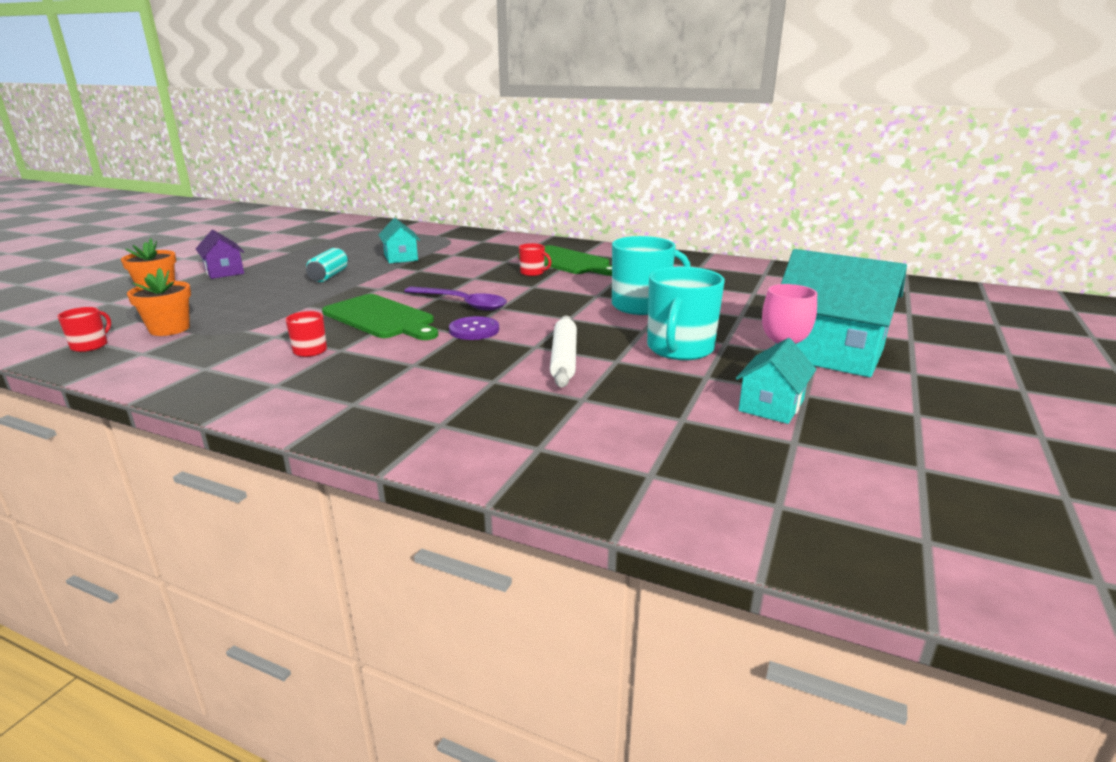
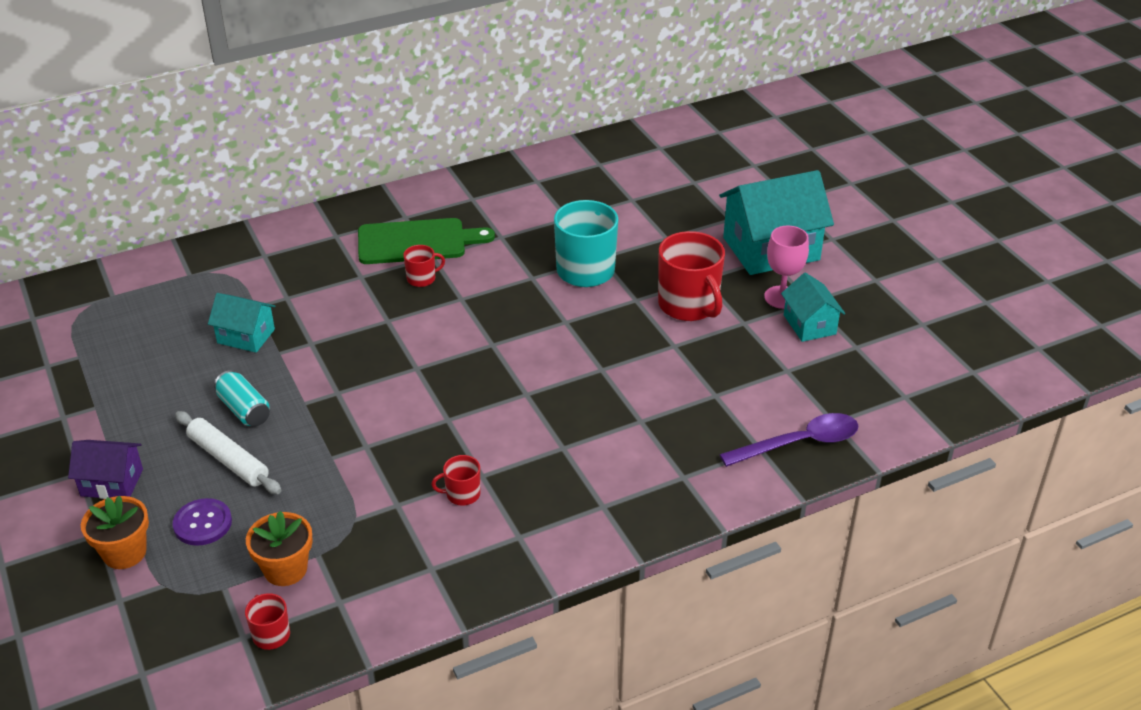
camera: 50 degrees left, 15 degrees up
(381, 318) = (430, 423): green cutting board -> none
(462, 304) = (453, 361): purple spoon -> purple spoon (799, 443)
(474, 330) = (528, 384): purple button -> purple button (202, 523)
(564, 358) = (641, 367): white rolling pin -> white rolling pin (228, 459)
(679, 349) = (689, 305): turquoise mug -> red mug

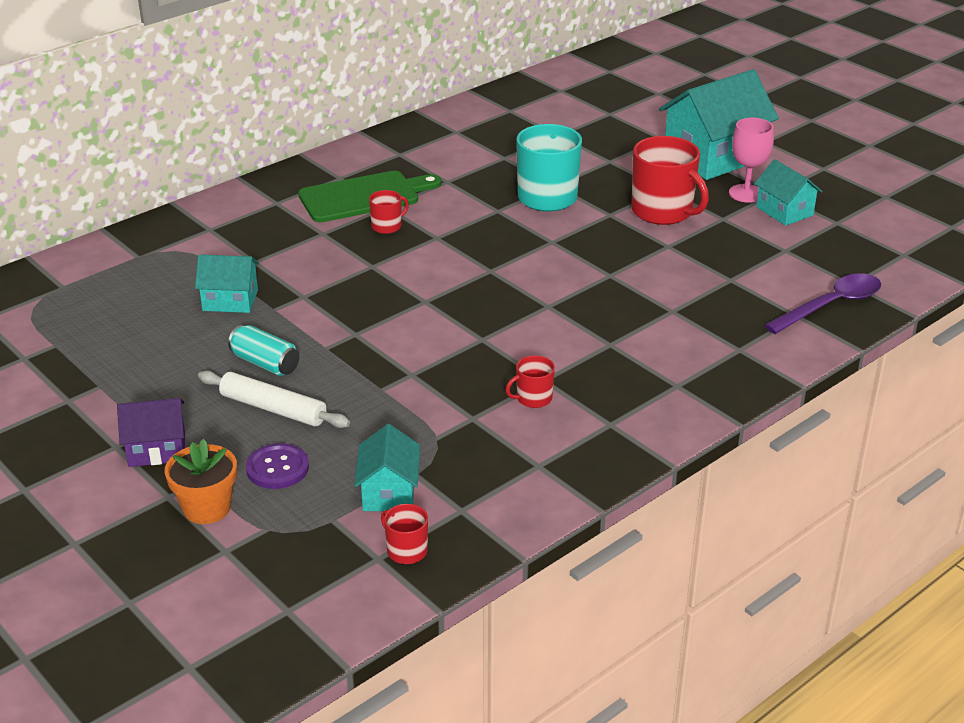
camera: 15 degrees left, 5 degrees down
(285, 569) = (389, 492): orange flower pot -> turquoise house

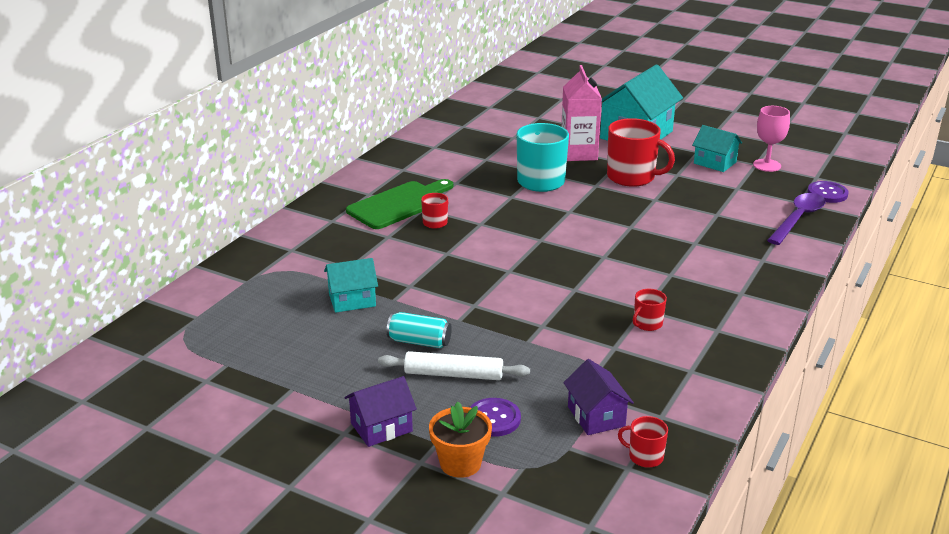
camera: 20 degrees left, 5 degrees down
(389, 492) = (596, 416): turquoise house -> purple house
(621, 169) = (578, 154): none -> pink carton
(746, 193) = (679, 155): pink goblet -> pink goblet (767, 165)
(899, 279) = (827, 193): none -> purple button

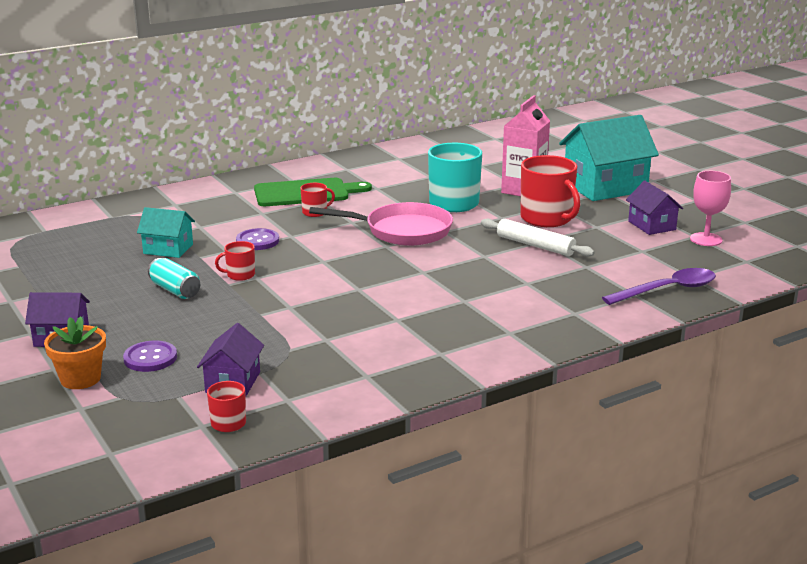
camera: 30 degrees right, 5 degrees down
(453, 374) = (166, 319): white rolling pin -> white rolling pin (535, 245)
(535, 221) = (402, 231): none -> pink pan
(647, 324) = (382, 331): red mug -> red mug (240, 275)
(715, 163) = (652, 225): turquoise house -> purple house
(827, 193) = (736, 277): purple button -> purple button (257, 241)

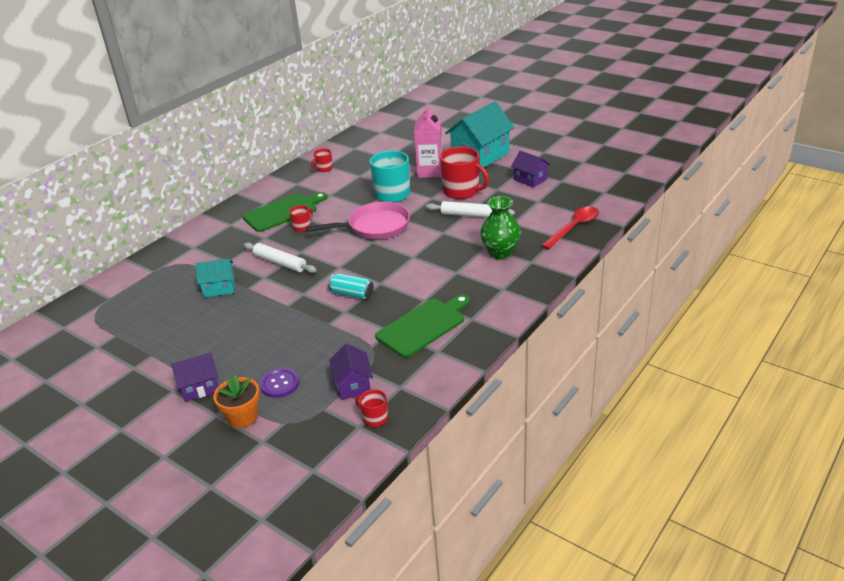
camera: 20 degrees left, 10 degrees up
(175, 290) = (253, 322): turquoise can -> turquoise can (352, 294)
(240, 275) = (289, 295): red mug -> red mug (324, 168)
(257, 241) = (280, 263): purple button -> white rolling pin
(372, 345) = (423, 326): none -> green cutting board
(540, 294) = (500, 253): none -> green vase
(667, 290) = (574, 228): purple spoon -> red spoon
(706, 239) = (570, 182): pink goblet -> none

